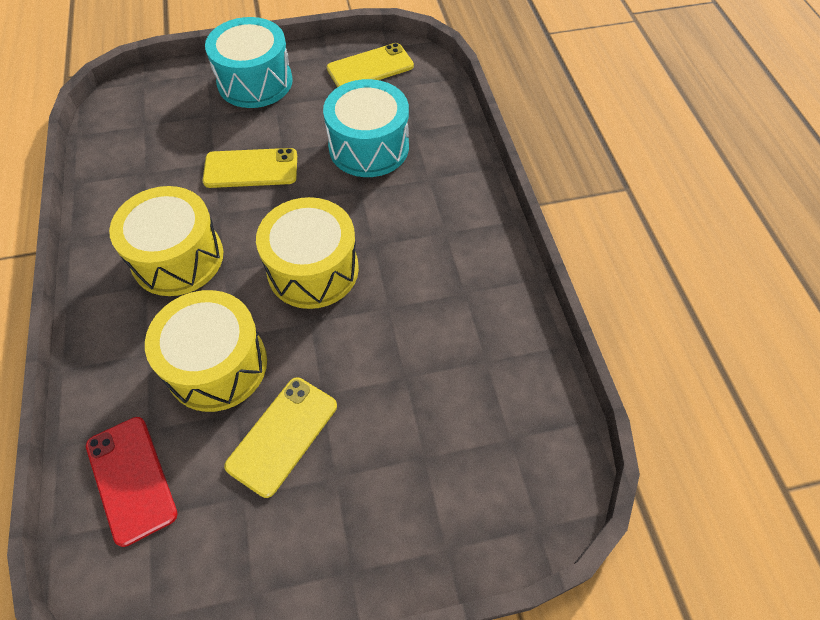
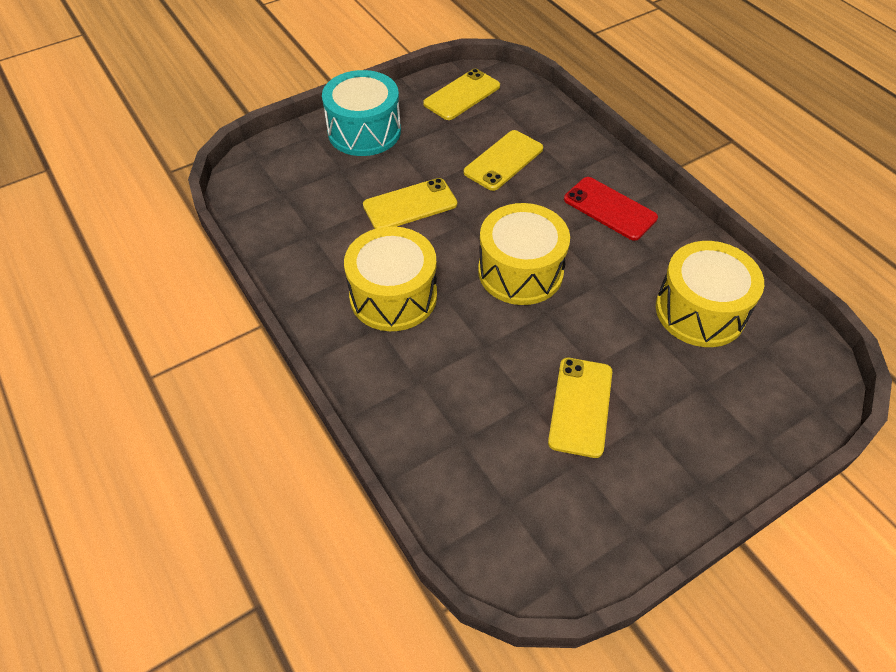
camera: 20 degrees left, 5 degrees down
(131, 479) = (474, 482): red phone -> red phone (610, 209)
(217, 365) = (488, 370): yellow drum -> yellow drum (700, 311)
(369, 147) = (503, 160): turquoise drum -> yellow phone

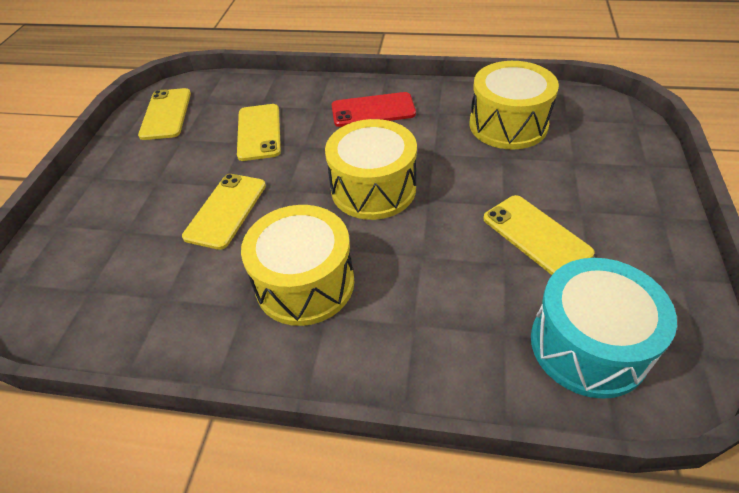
camera: 45 degrees left, 5 degrees down
(364, 131) = (110, 190): turquoise drum -> turquoise drum (588, 345)

